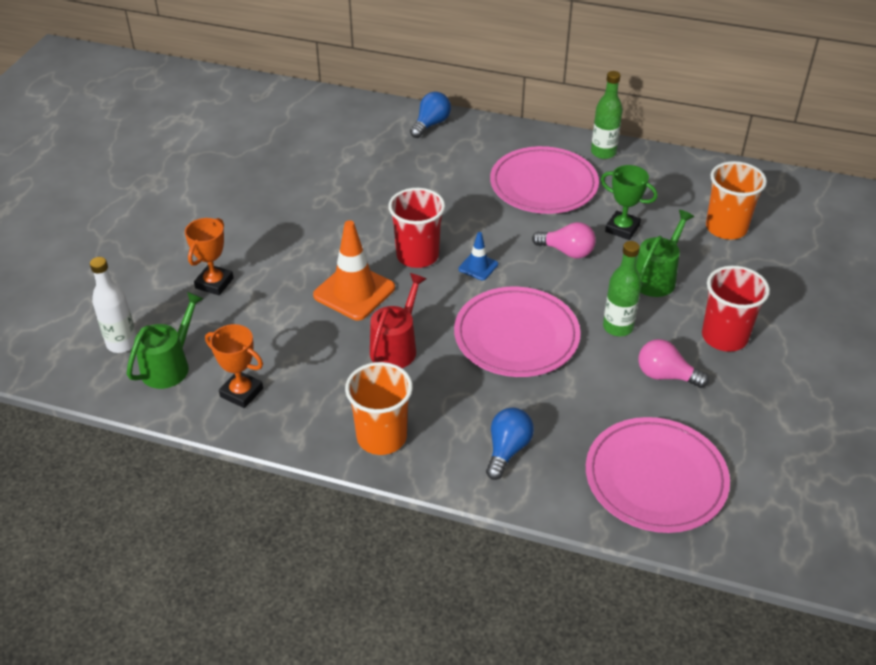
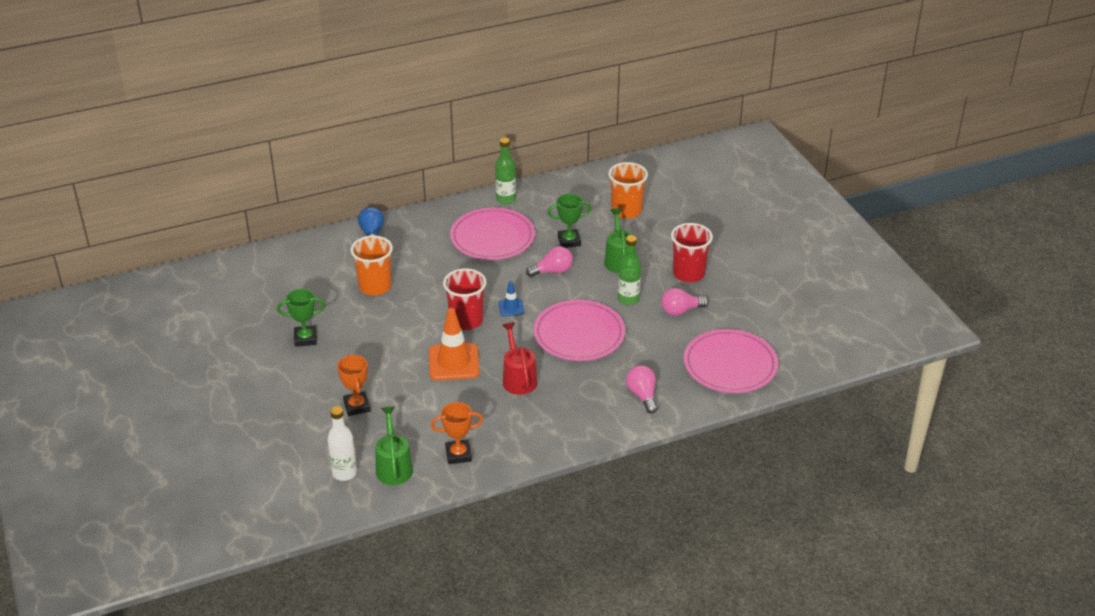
camera: 40 degrees left, 5 degrees down
(253, 192) = (305, 338): none -> green trophy
(381, 437) = (568, 429): orange cup -> orange cup (375, 286)
(507, 450) = (642, 395): blue light bulb -> pink light bulb

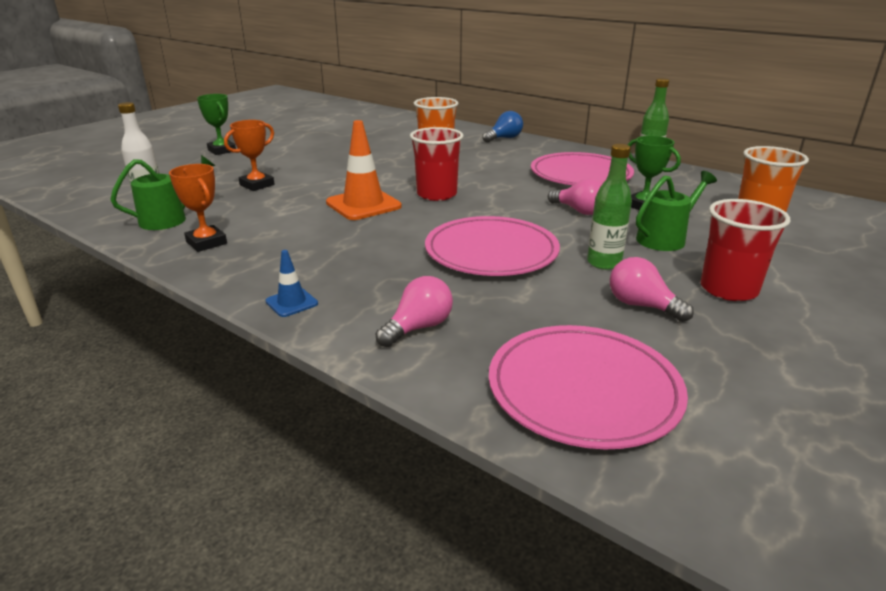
camera: 60 degrees right, 10 degrees down
(305, 338) = (335, 150): green trophy -> green trophy (222, 150)
(511, 307) = (486, 207): blue traffic cone -> blue traffic cone (291, 302)
(518, 379) = (369, 240): red watering can -> none

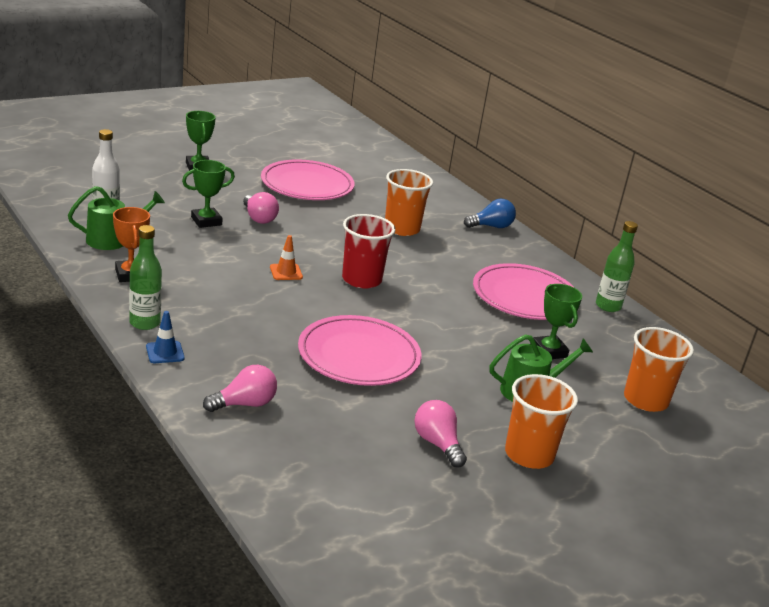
camera: 15 degrees right, 0 degrees up
(257, 185) = (206, 221): orange trophy -> green trophy
(363, 205) = (286, 272): orange traffic cone -> orange traffic cone, size x0.51
(579, 211) = (479, 338): pink light bulb -> pink light bulb (259, 218)
(583, 390) = (325, 489): pink plate -> pink plate (307, 185)
(604, 263) = (446, 397): green bottle -> green bottle (144, 323)
(728, 289) = (529, 455): red cup -> orange cup

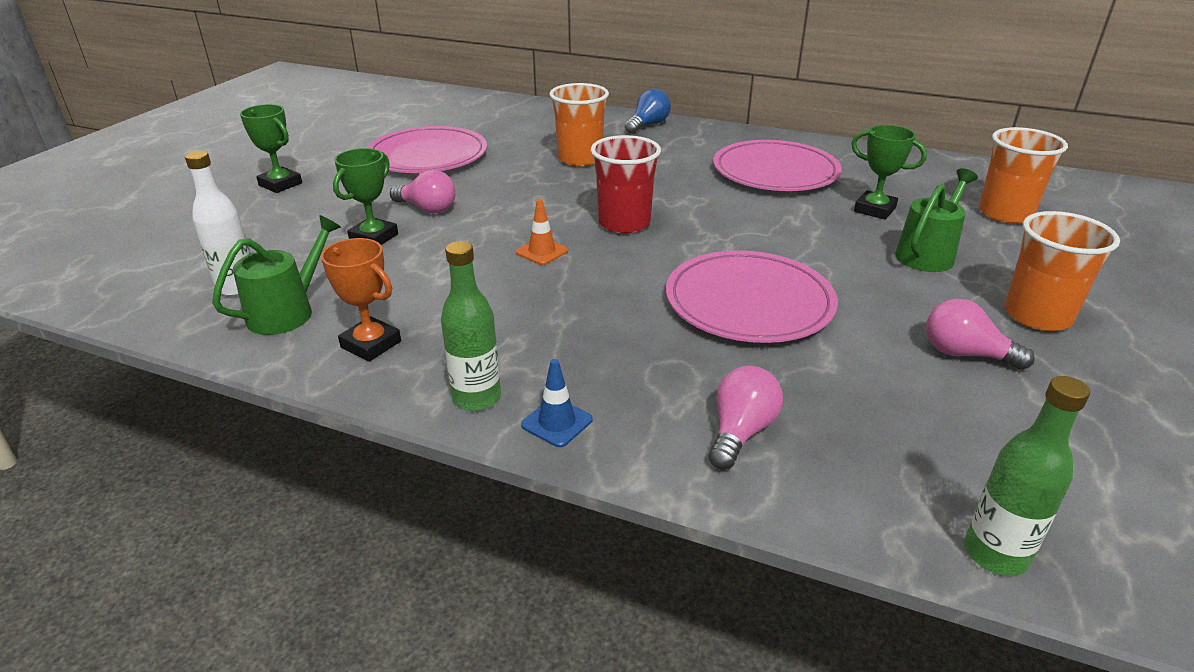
camera: 30 degrees left, 5 degrees up
(608, 306) = (841, 150): green bottle -> green bottle (995, 554)

